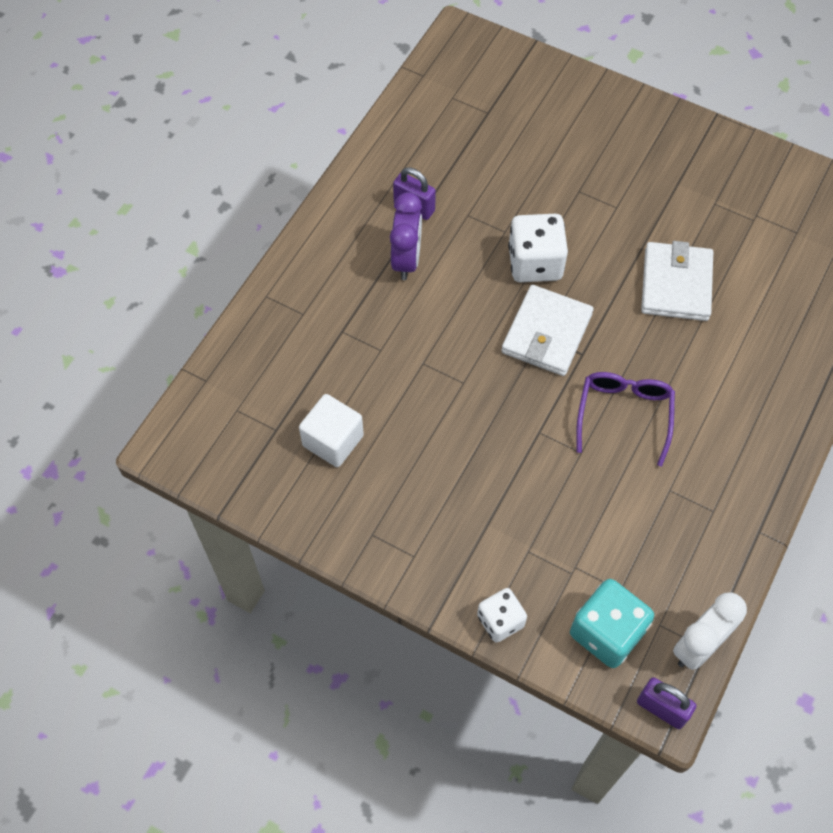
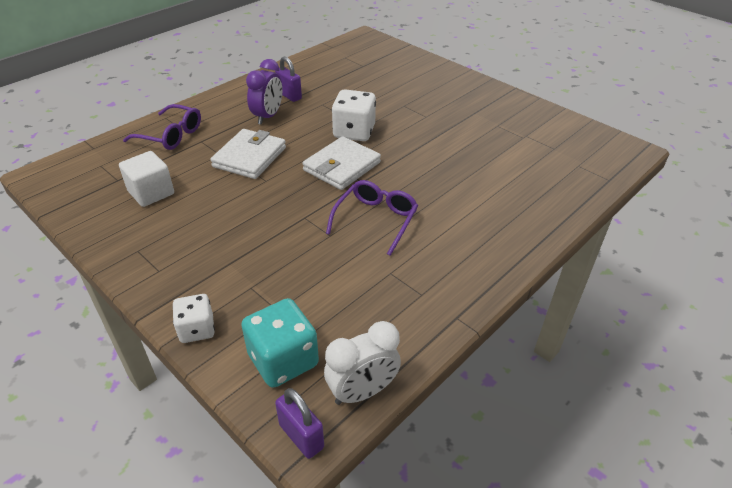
camera: 15 degrees right, 20 degrees down
(295, 330) = (171, 135): none -> purple glasses
(676, 284) = (451, 159): white wallet -> white wallet (249, 157)

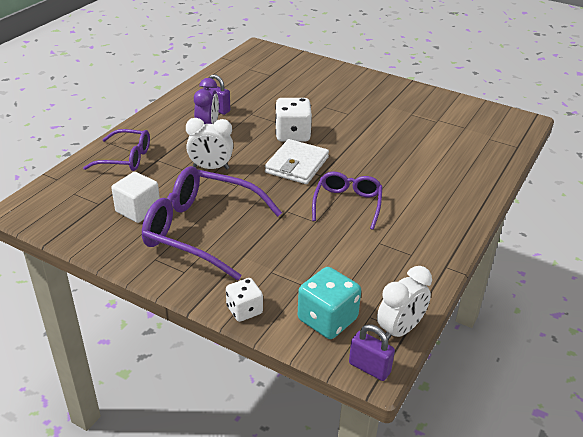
camera: 15 degrees left, 5 degrees down
(202, 226) = (201, 230): none -> purple glasses
(249, 157) = (211, 168): white wallet -> white clock

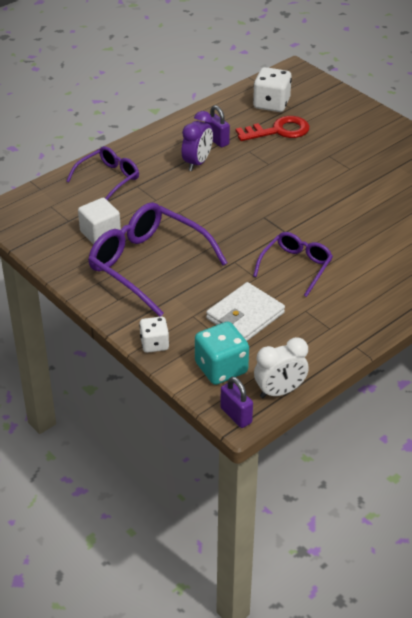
camera: 20 degrees right, 5 degrees up
(125, 158) = (108, 179): purple glasses -> purple glasses turned 75 degrees counterclockwise
(211, 168) = (183, 204): white clock -> none
(269, 94) = (278, 131): none -> red key
(292, 134) = (279, 182): white dice -> white dice (271, 104)
(297, 165) = (267, 216): white wallet -> white wallet (245, 316)

